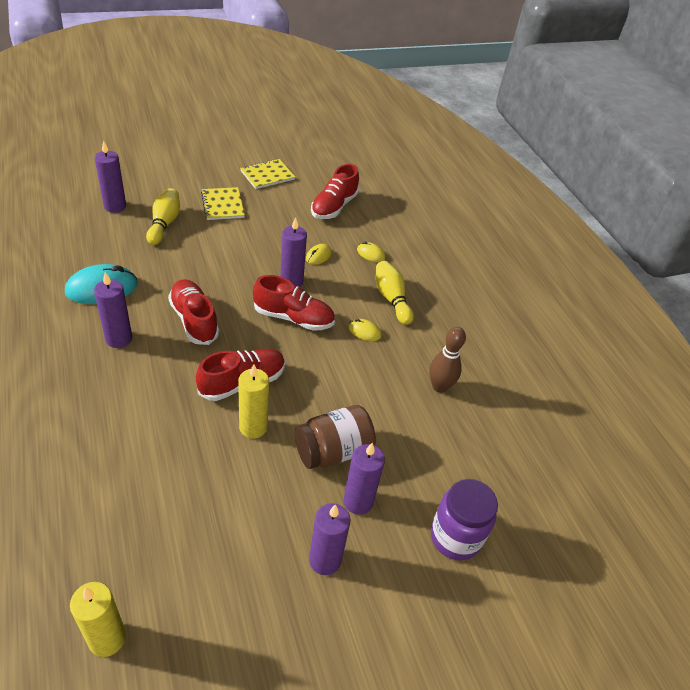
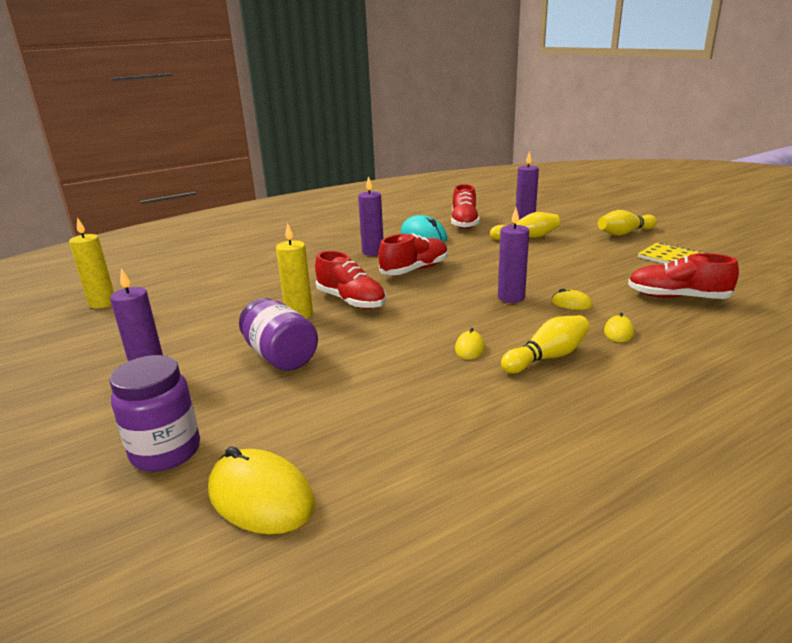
camera: 85 degrees right, 20 degrees down
(199, 171) = (624, 233): none -> yellow bowling pin
(222, 205) = (588, 250): yellow notebook -> none
(293, 318) = (456, 307): red shoe -> red shoe (464, 223)
(333, 451) = (280, 356): brown jar -> purple jar
(358, 501) = (217, 379): purple candle -> none
(439, 387) = (410, 413): brown bowling pin -> none
(511, 479) = (261, 497): none -> yellow mouse

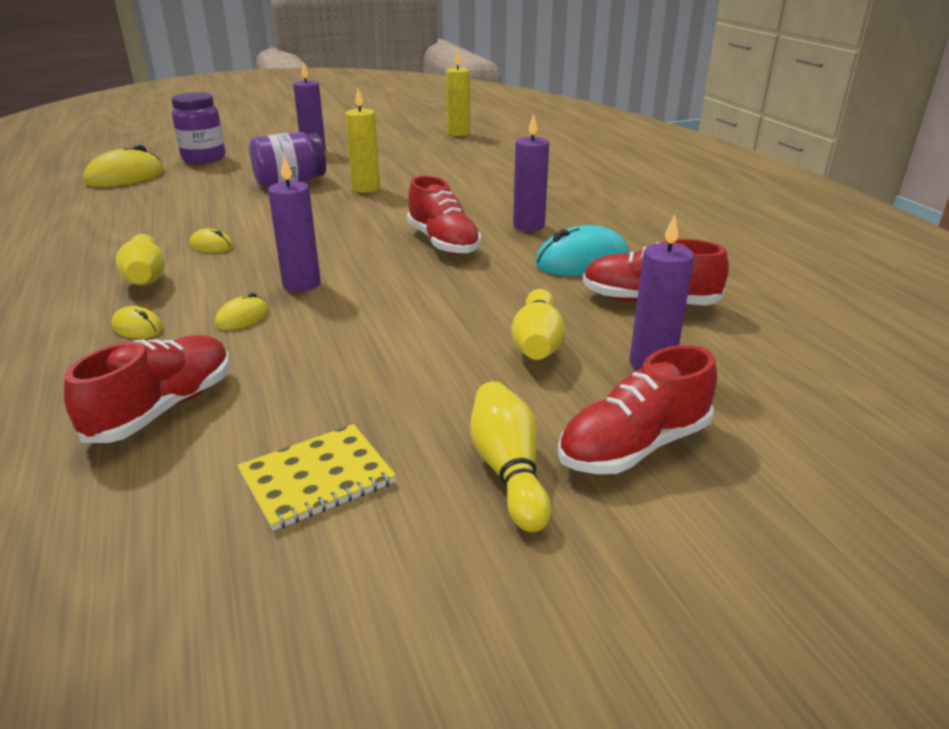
camera: 100 degrees right, 5 degrees up
(351, 301) = (377, 208): red shoe -> red shoe (634, 447)

